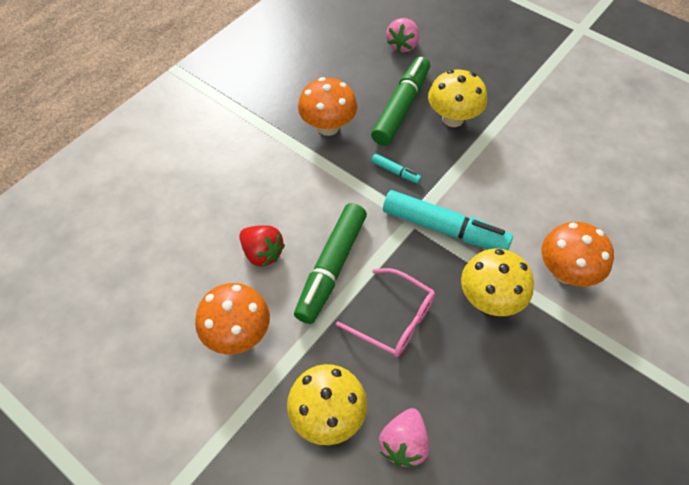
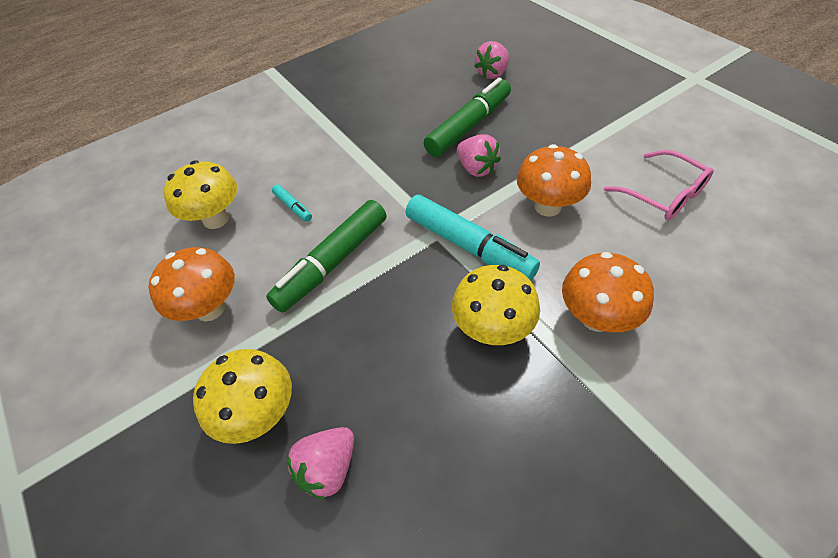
camera: 20 degrees right, 5 degrees down
(262, 253) = (271, 236): red strawberry -> none
(328, 127) = (387, 134): orange mushroom -> orange mushroom (547, 206)
(394, 319) = (376, 328): pink glasses -> pink glasses (664, 195)
(395, 172) = (438, 183): turquoise marker -> turquoise marker (293, 207)
(424, 151) = (476, 168): none -> pink strawberry
(452, 118) = (519, 143): yellow mushroom -> yellow mushroom (216, 219)

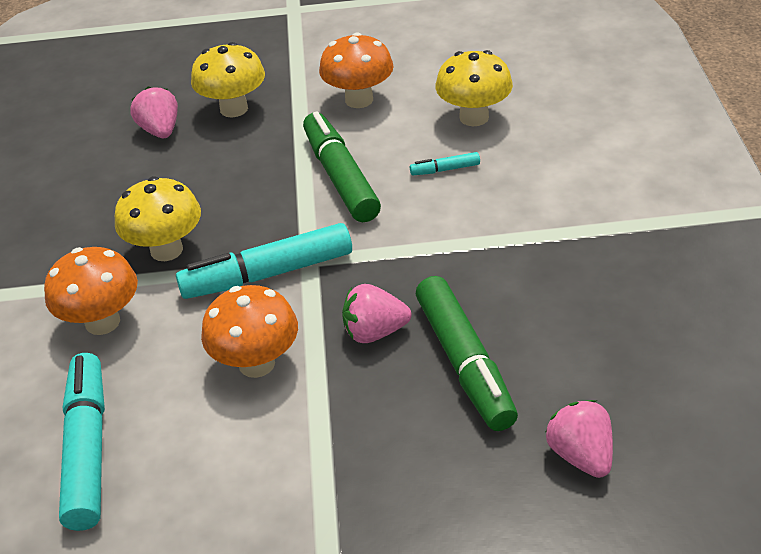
camera: 120 degrees right, 10 degrees down
(664, 195) = (166, 485): pink glasses -> none
(688, 246) = (87, 449): none -> turquoise marker

